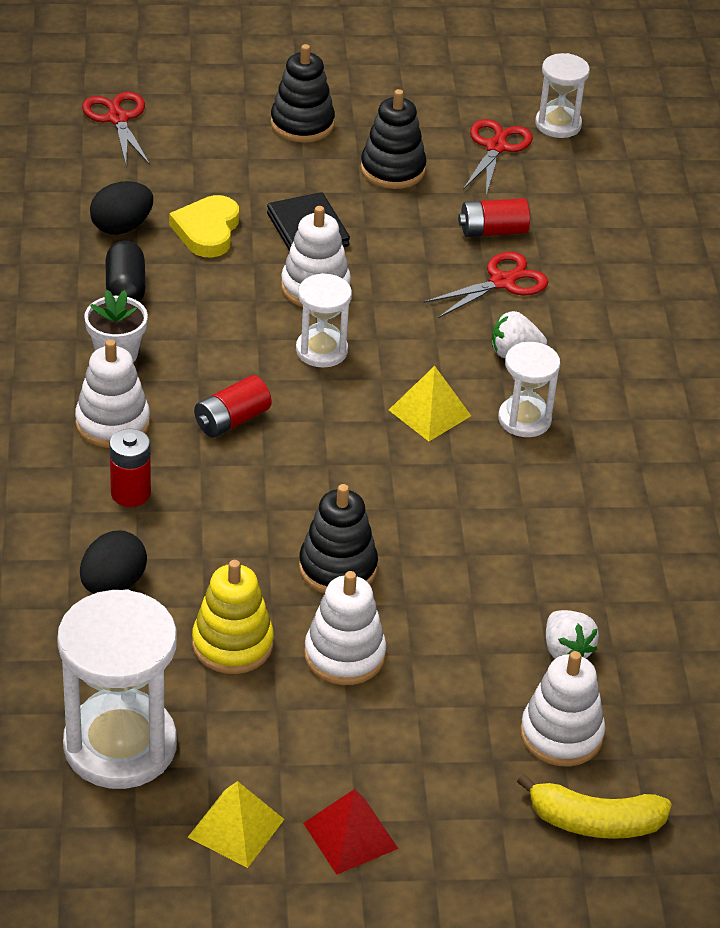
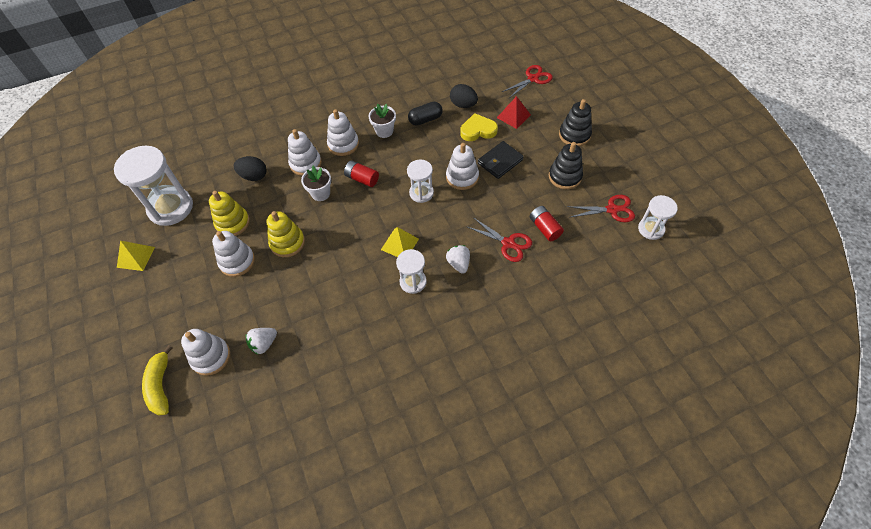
camera: 75 degrees right, 15 degrees up
(130, 493) = (305, 163): red battery -> white stacking toy
(233, 490) = (320, 193): none -> white flower pot
(338, 568) = (287, 243): black stacking toy -> yellow stacking toy
(350, 835) = (138, 295): red pyramid -> red pyramid (513, 116)

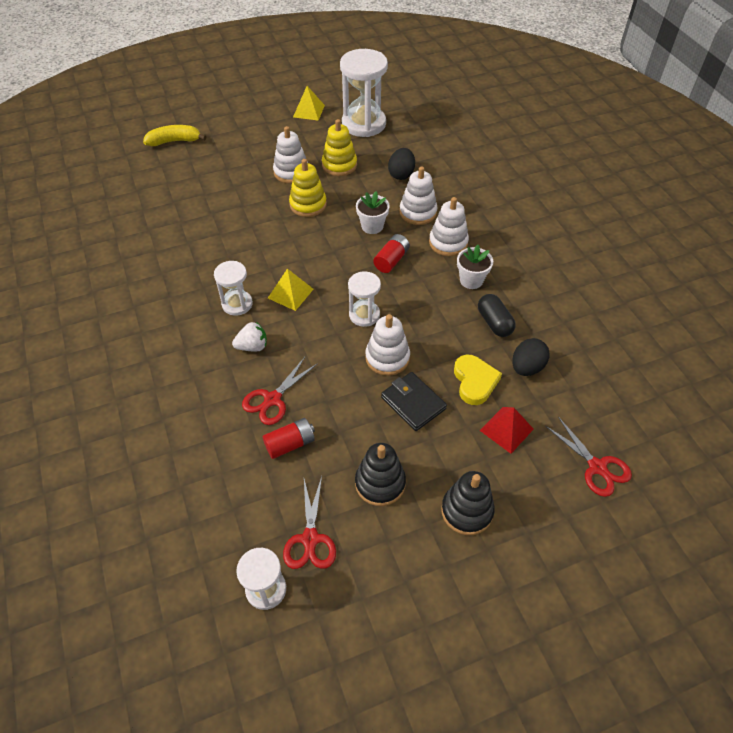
camera: 90 degrees right, 5 degrees down
(211, 357) = (192, 166): white stacking toy -> none
(264, 344) = (195, 196): white strawberry -> none

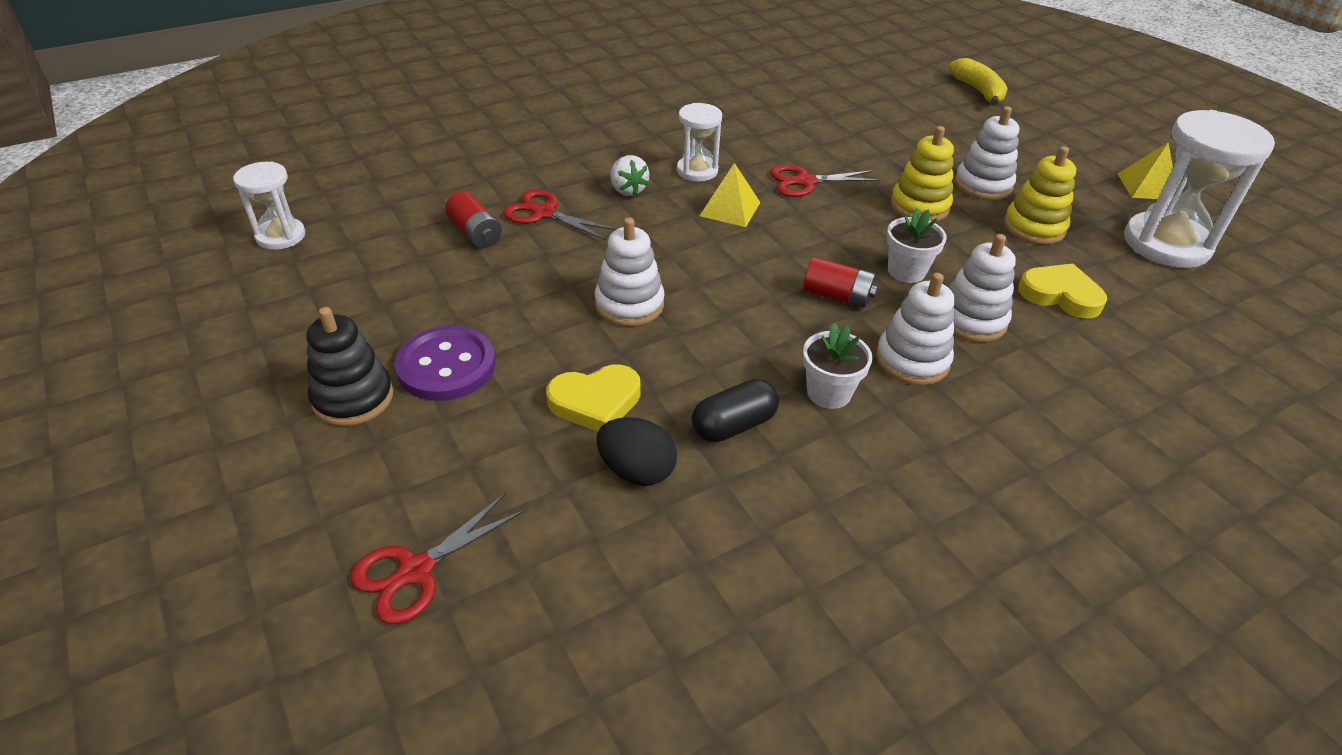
camera: 80 degrees right, 10 degrees down
(310, 539) = (338, 261): red scissors -> red scissors (806, 182)
(364, 315) = (709, 276): white hourglass -> none
(380, 483) = (410, 311): black stacking toy -> none
(401, 174) = (1060, 295): black egg -> yellow heart
(413, 403) = (546, 335): black wallet -> none
(439, 458) = (446, 366): none -> purple button
(506, 429) = (499, 443): red pyramid -> none

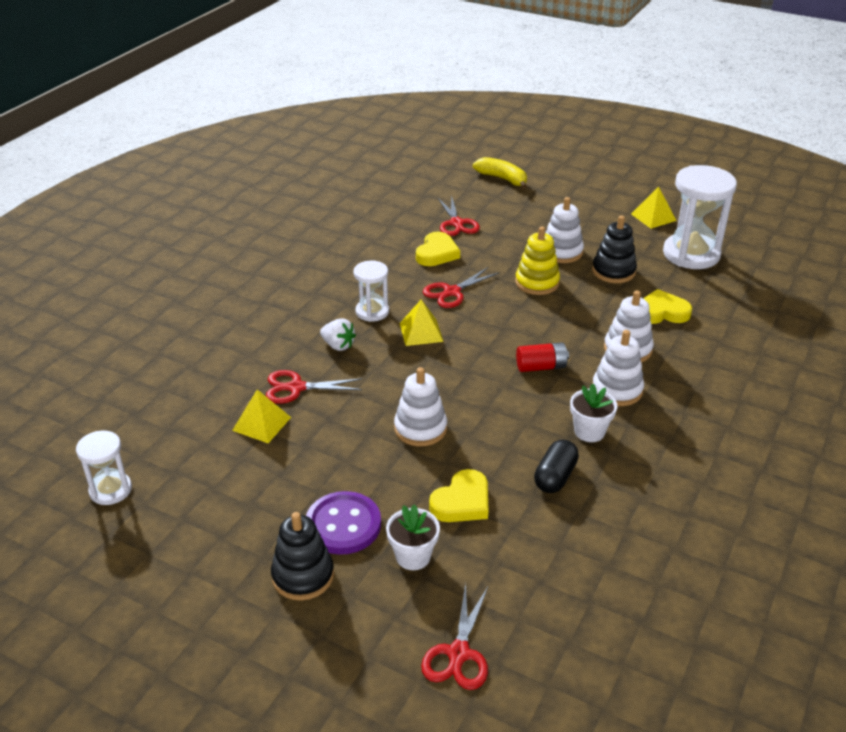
camera: 30 degrees left, 5 degrees down
(475, 233) = (262, 423): red battery -> yellow pyramid
(636, 471) = (526, 531): black egg -> none
(826, 139) = (437, 253): none -> yellow heart
(879, 117) = (457, 223): none -> red scissors
(906, 271) = (566, 332): white flower pot -> white flower pot (413, 556)
(1034, 227) = (613, 271): yellow stacking toy -> black stacking toy

